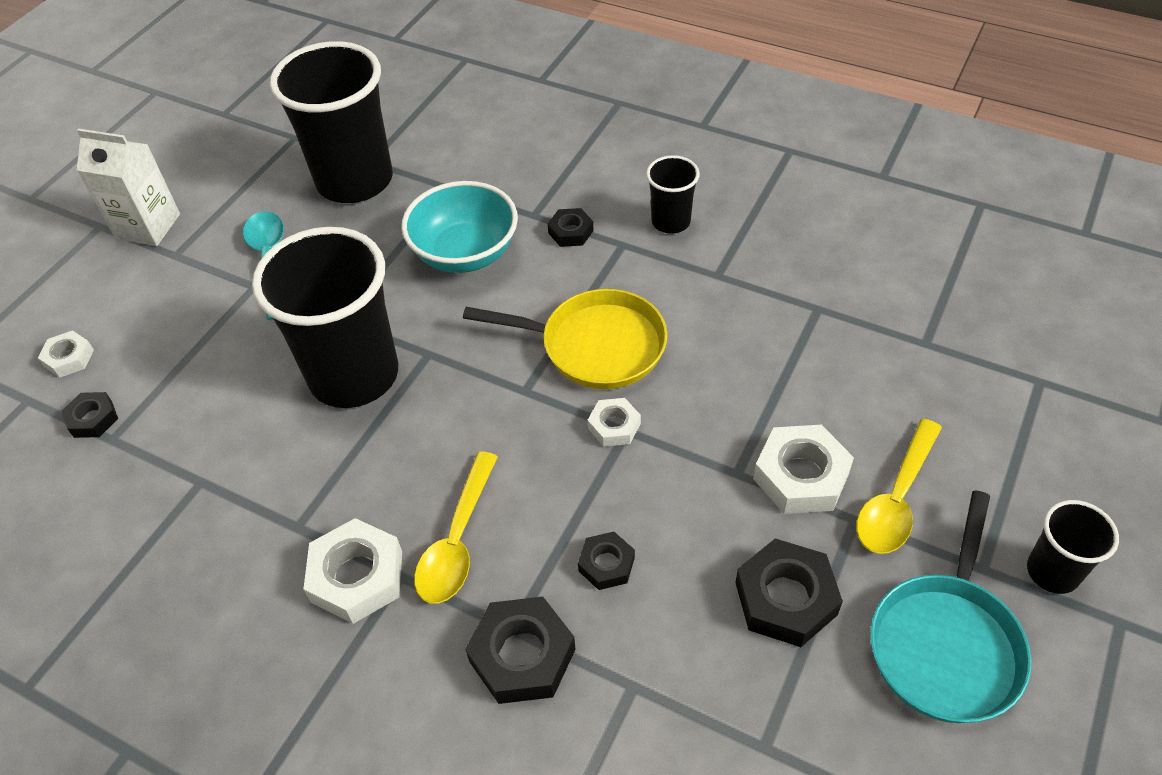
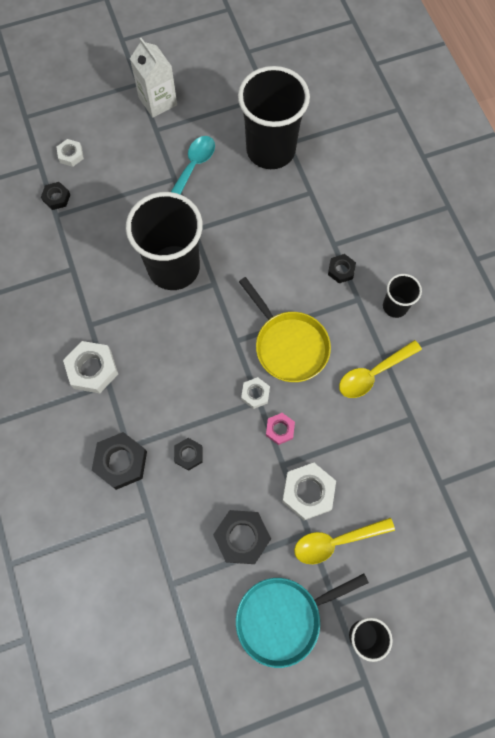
camera: 40 degrees right, 20 degrees up
(457, 541) = (142, 389): yellow spoon -> yellow spoon (373, 373)
(465, 253) = (281, 240): turquoise bowl -> none
(688, 439) = (280, 429): none -> pink nut

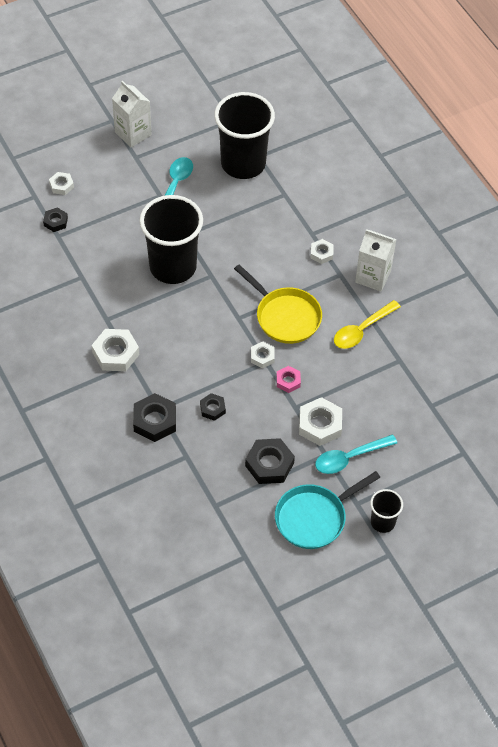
camera: 10 degrees left, 15 degrees down
(336, 541) = (349, 458): yellow spoon -> turquoise spoon
(341, 270) = (321, 253): black nut -> white nut
(395, 306) = (373, 276): black cup -> white carton

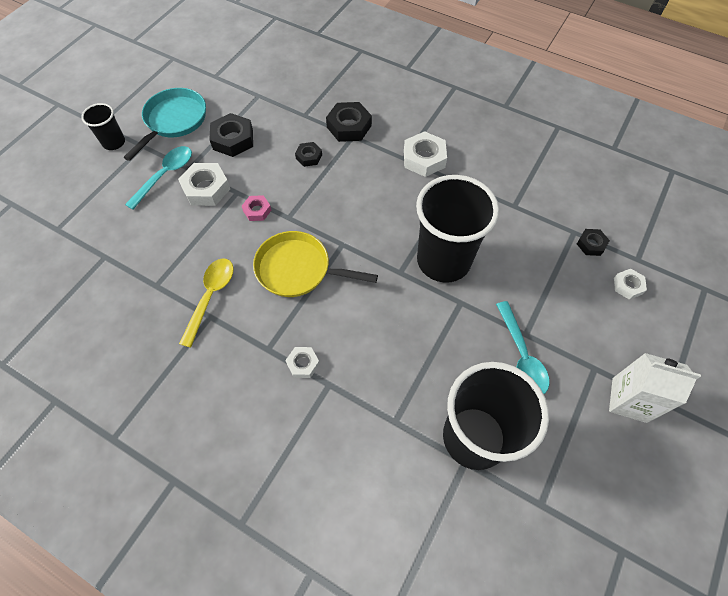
camera: 150 degrees right, 5 degrees up
(262, 357) = (295, 220): white nut -> none
(373, 276) = (229, 367): white carton -> none

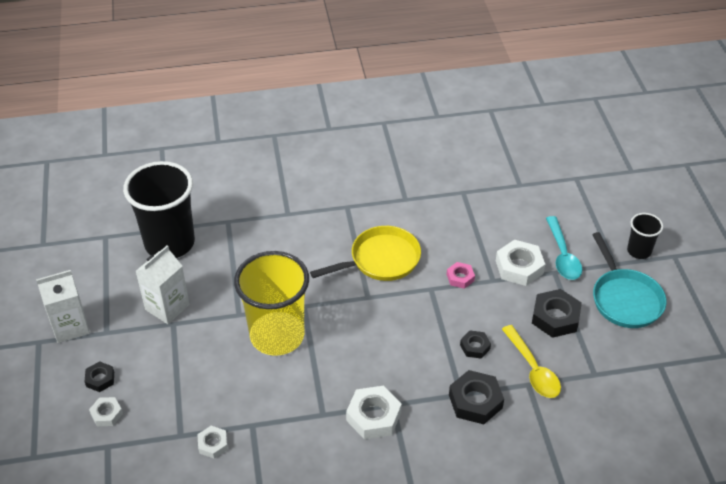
camera: 140 degrees right, 15 degrees down
(210, 296) = (419, 208): yellow spoon -> yellow spoon (533, 369)
(303, 364) = (315, 213): white nut -> white nut (213, 444)
(443, 260) = (277, 336): black cup -> yellow cup
(521, 356) = (167, 307): turquoise spoon -> white carton
(591, 244) = (158, 432): black nut -> black nut (100, 379)

